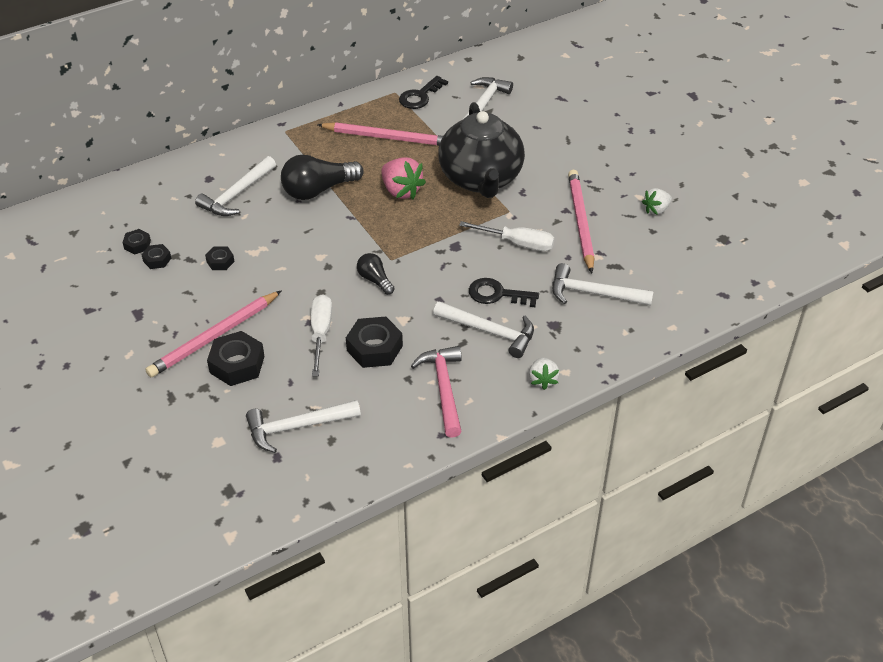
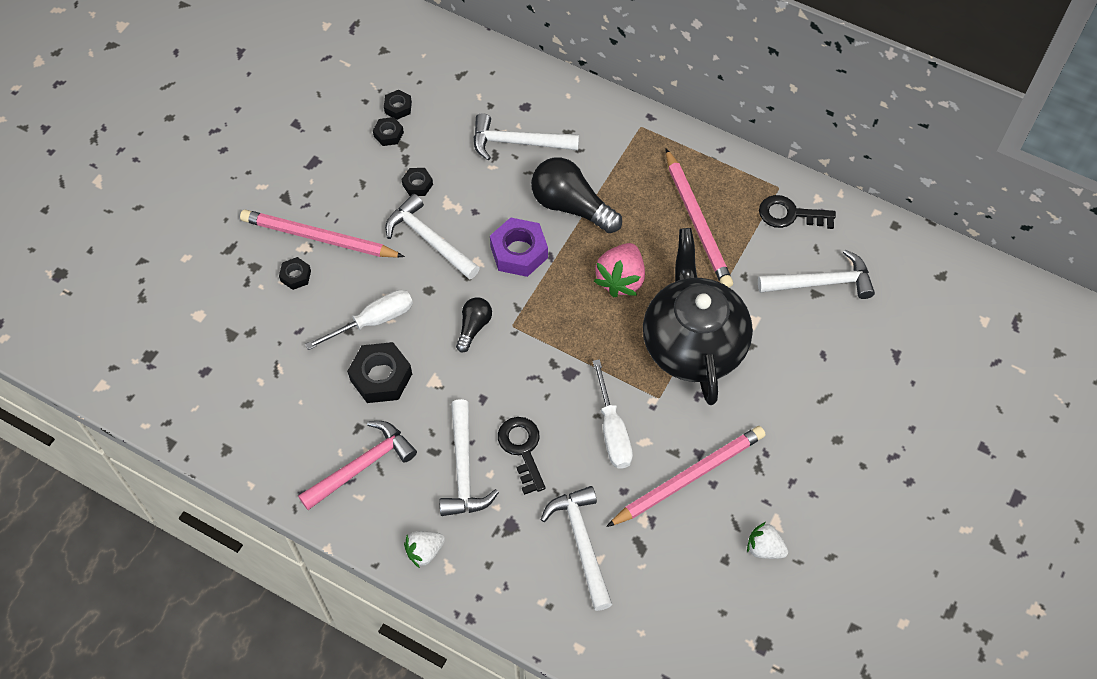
camera: 60 degrees right, 15 degrees up
(237, 364) = (295, 276): black nut -> black nut, size x0.53
(297, 427) = (247, 367): white hammer -> white hammer (429, 240)
(332, 231) = (519, 252): none -> purple nut
(481, 179) = (693, 344): black teapot -> black teapot turned 120 degrees clockwise

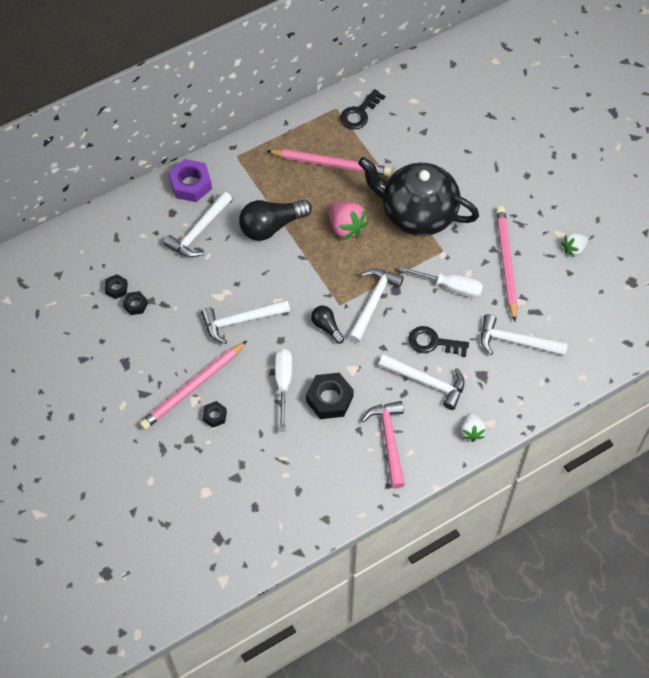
camera: 60 degrees left, 0 degrees up
(417, 184) = (191, 307): black nut -> none
(519, 252) = (286, 273): purple nut -> purple nut (191, 184)
(821, 282) = (418, 124): white hammer -> white hammer (373, 302)

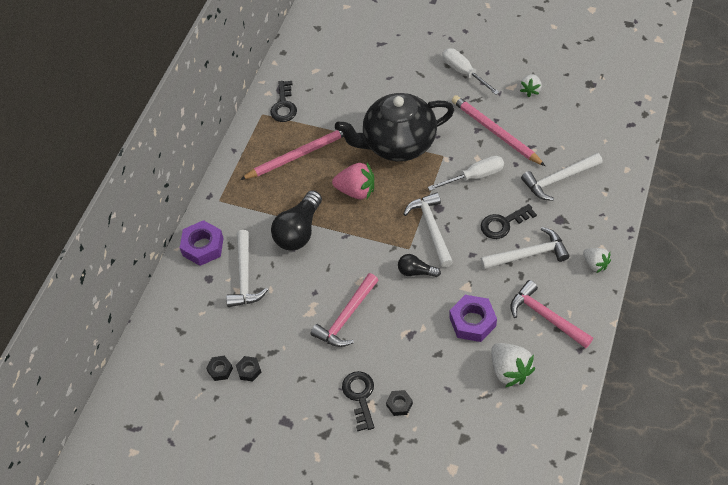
camera: 35 degrees left, 5 degrees down
(193, 387) = (360, 396): pink pencil -> black key
(241, 321) = (346, 317): white hammer -> pink hammer
(283, 384) = (426, 338): white screwdriver -> white screwdriver (464, 72)
(319, 457) = (509, 370): none -> white strawberry
(329, 399) = (472, 322): black nut -> purple nut

